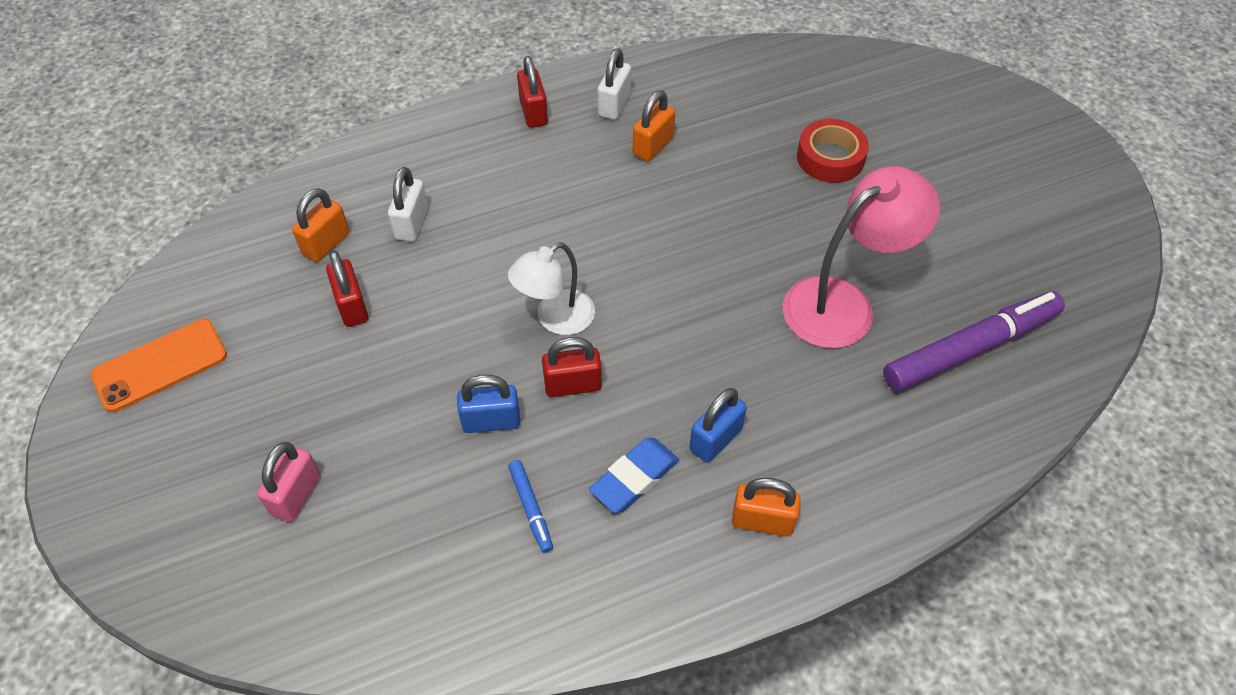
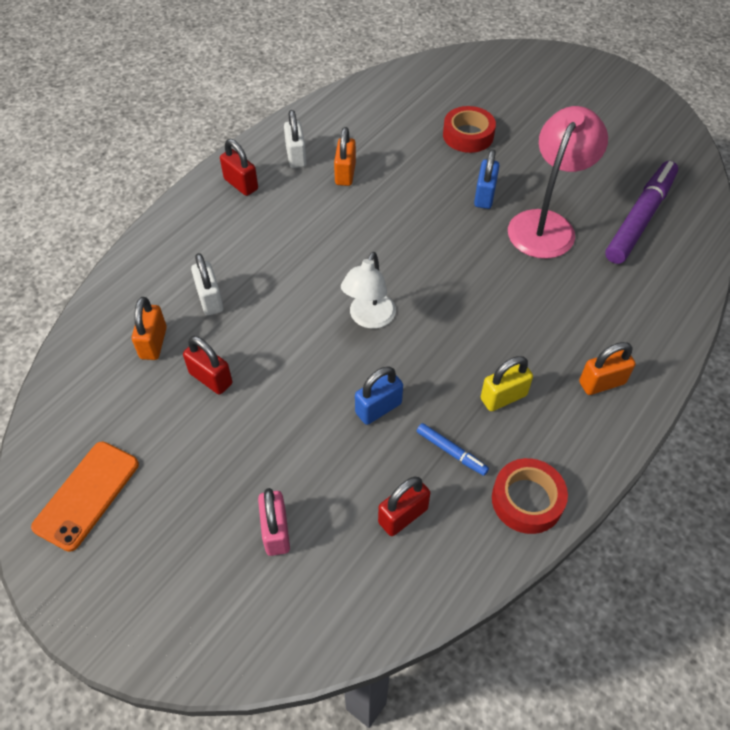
camera: 30 degrees left, 0 degrees up
(571, 606) = (527, 500): none -> red tape
(573, 385) = (415, 357): red padlock -> red padlock (403, 515)
(634, 478) = (503, 397): blue eraser -> yellow padlock
(715, 439) = (534, 346): blue padlock -> blue padlock (484, 196)

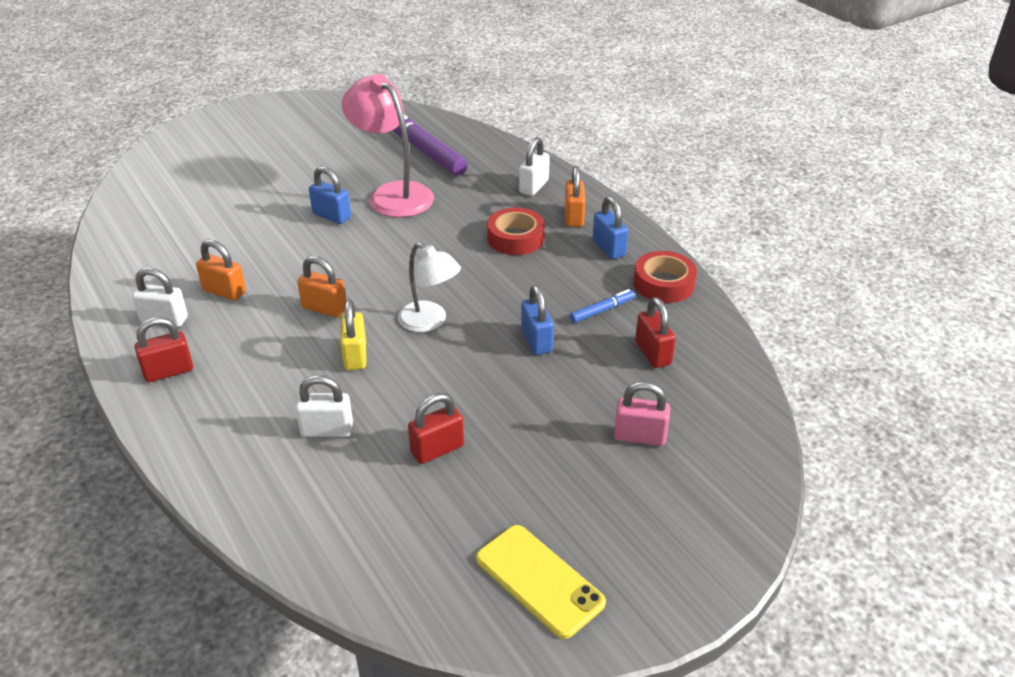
camera: 70 degrees left, 15 degrees down
(86, 495) = (539, 580): orange phone -> yellow phone
(153, 343) = (359, 489): orange padlock -> orange padlock (324, 308)
(468, 135) = (244, 203): red tape -> red tape (515, 238)
(503, 397) = (561, 268): yellow padlock -> yellow padlock (355, 356)
(563, 430) = (608, 248): none -> blue padlock
(636, 330) = (534, 186): none -> white padlock

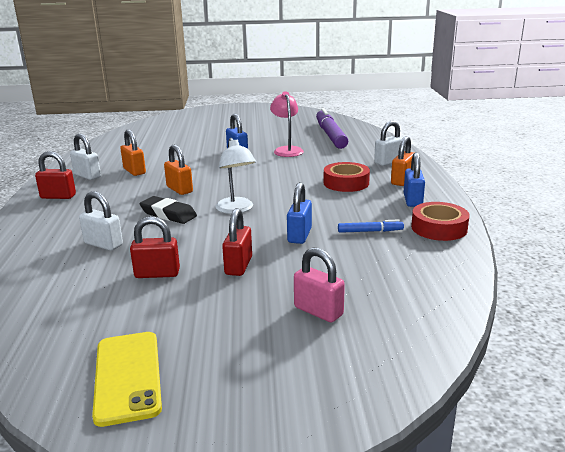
camera: 30 degrees right, 15 degrees down
(355, 356) = (168, 214): yellow padlock -> black eraser
(392, 194) = (287, 150): pink lamp -> pink lamp, size x0.64
(652, 353) = (386, 264): red padlock -> red padlock (238, 266)

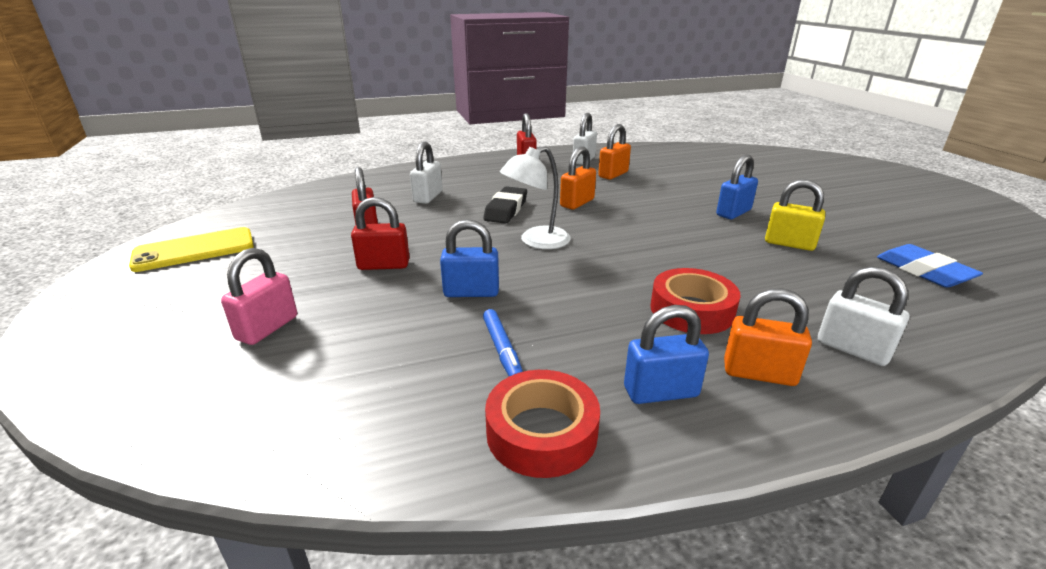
camera: 75 degrees right, 5 degrees up
(287, 150) = (789, 244): pink lamp -> yellow padlock
(330, 135) = (924, 271): purple marker -> blue eraser

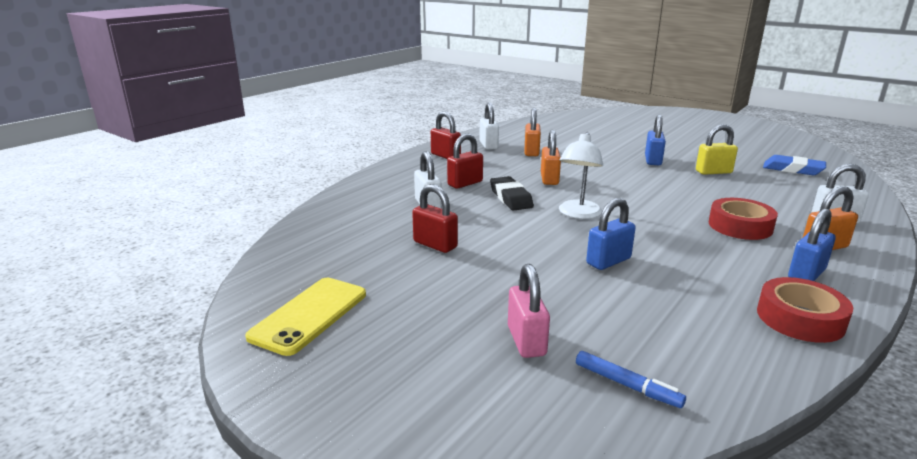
camera: 35 degrees left, 5 degrees down
(383, 265) = (510, 266): red padlock -> red padlock (465, 183)
(502, 350) = (697, 287): blue marker -> blue marker (627, 385)

